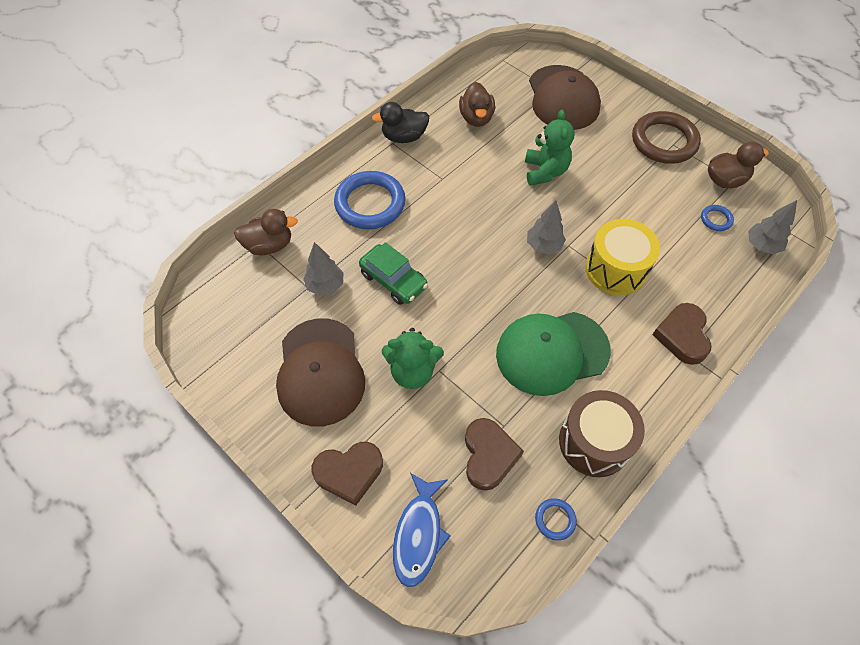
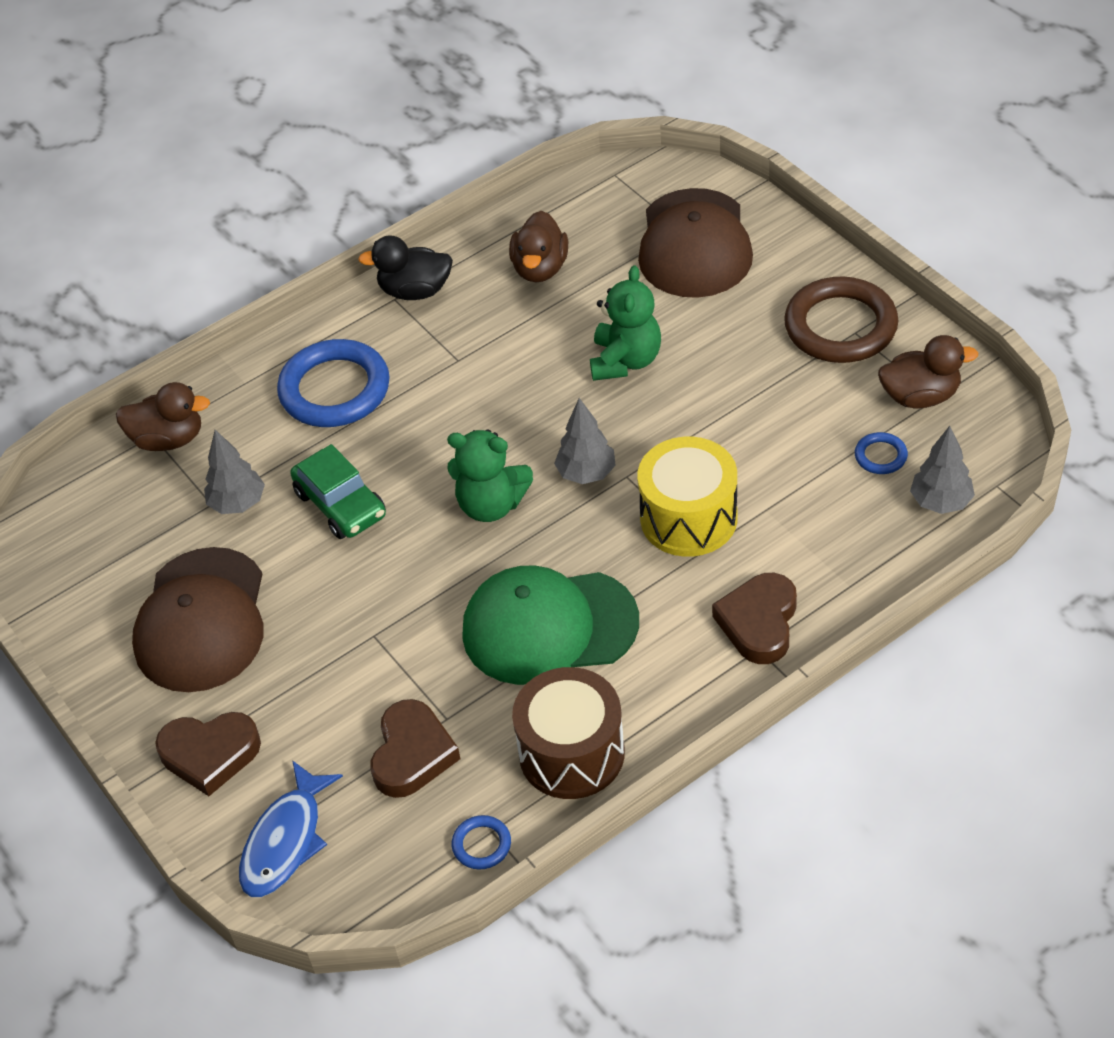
camera: 15 degrees right, 10 degrees down
(412, 371) = (334, 633): green teddy bear -> green teddy bear (491, 505)

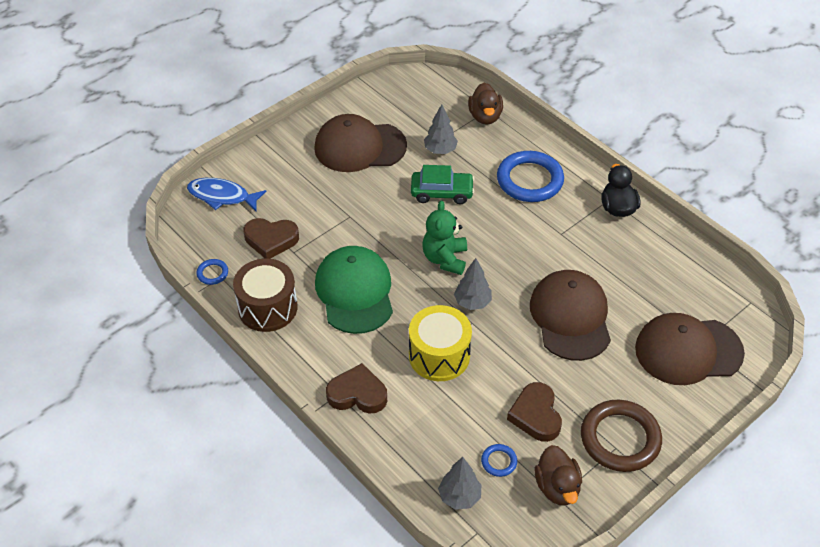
camera: 80 degrees right, 0 degrees up
(210, 754) = (275, 161): brown heart -> brown heart (536, 415)
(341, 504) = (442, 192): green car -> green car turned 135 degrees counterclockwise
(540, 268) = (649, 268): brown duck -> none
(625, 361) = (570, 317): green teddy bear -> brown cap

